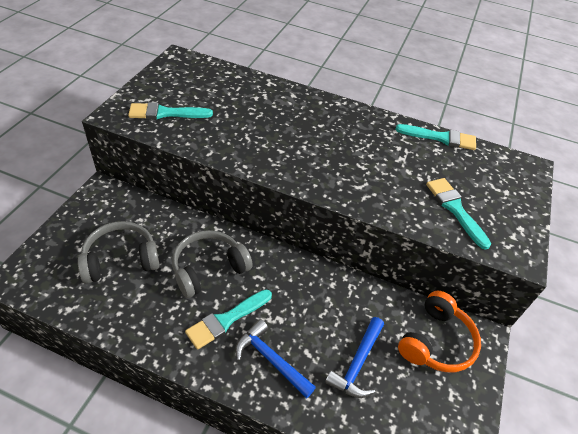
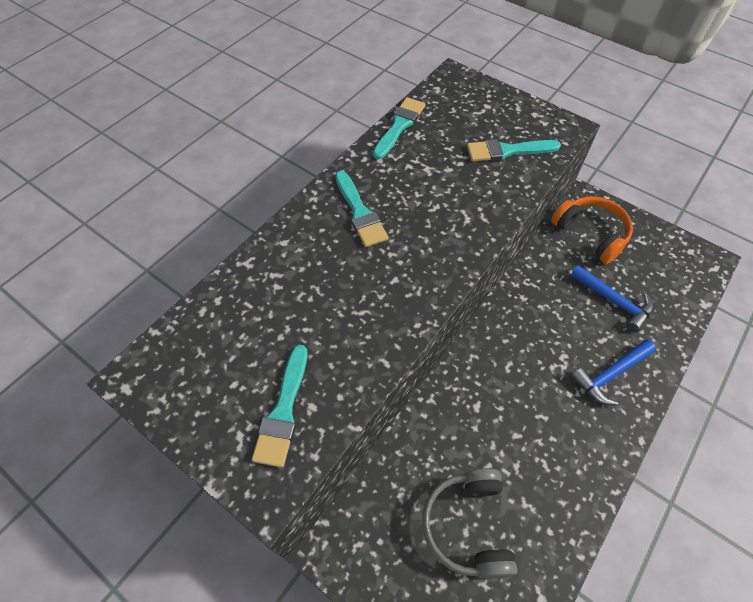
camera: 70 degrees left, 10 degrees up
(209, 268) = (492, 418): grey headphones -> none
(226, 320) = (563, 409): turquoise brush -> turquoise brush (360, 213)

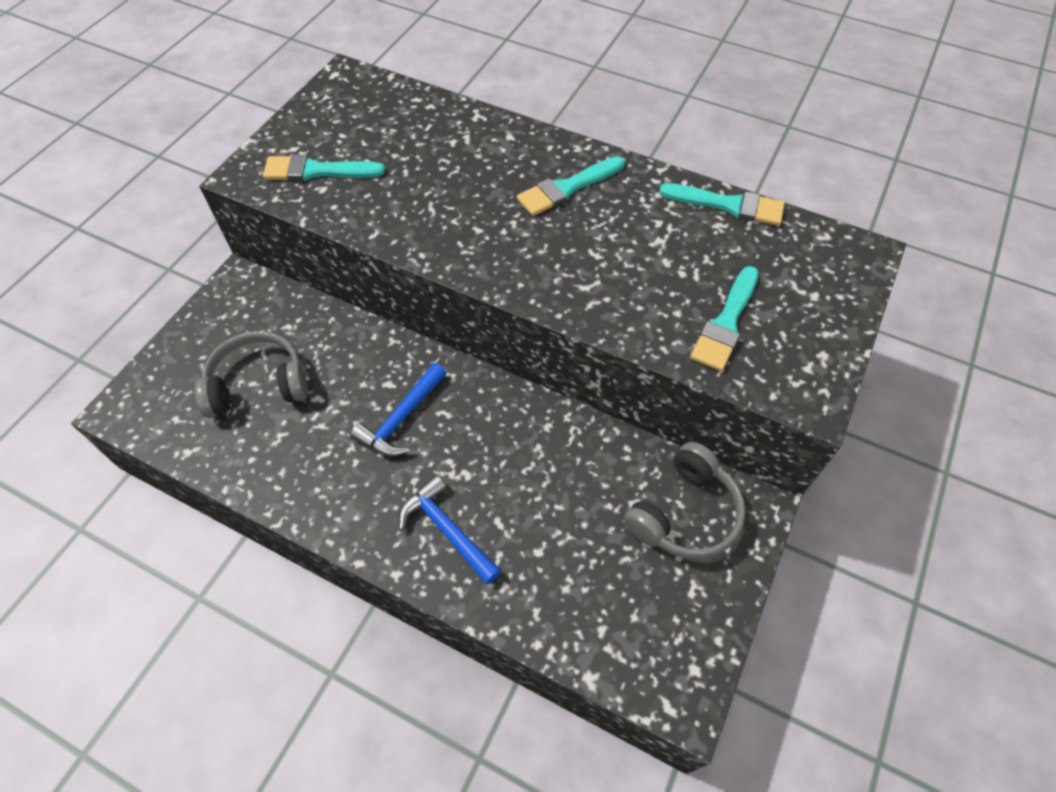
camera: 80 degrees right, 0 degrees up
(507, 151) = (726, 323): turquoise brush -> turquoise brush turned 135 degrees counterclockwise
(590, 234) = (684, 513): orange headphones -> grey headphones
(614, 301) = (565, 541): blue hammer -> blue hammer (401, 419)

